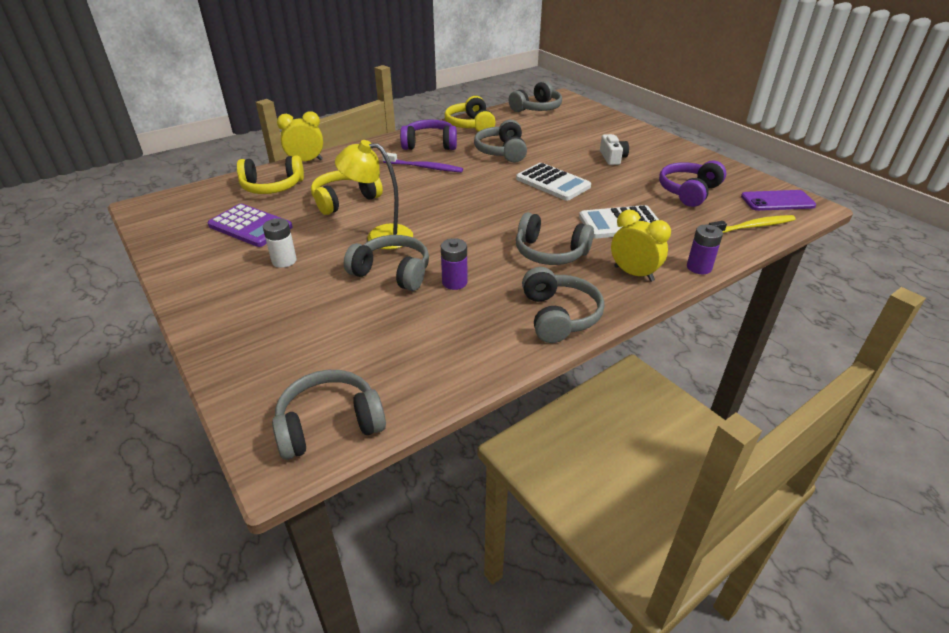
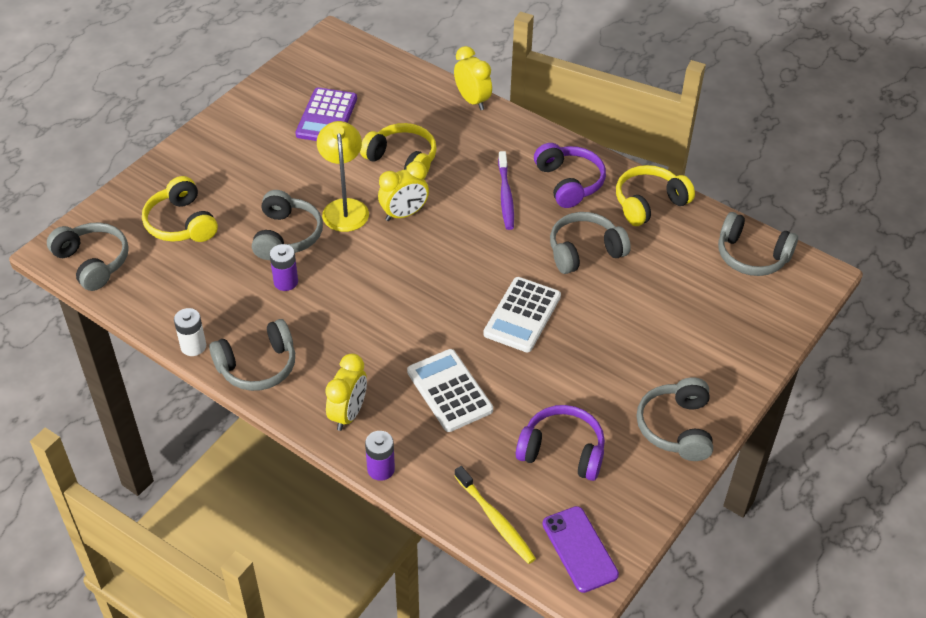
camera: 70 degrees right, 10 degrees up
(272, 187) = (405, 99): yellow headphones -> yellow headphones (181, 223)
(284, 261) = (279, 161): white battery -> white battery (193, 346)
(411, 210) = (404, 214): none -> yellow clock
(550, 253) = (363, 341): grey headphones -> grey headphones (676, 428)
(612, 158) = (625, 362): white camera -> none

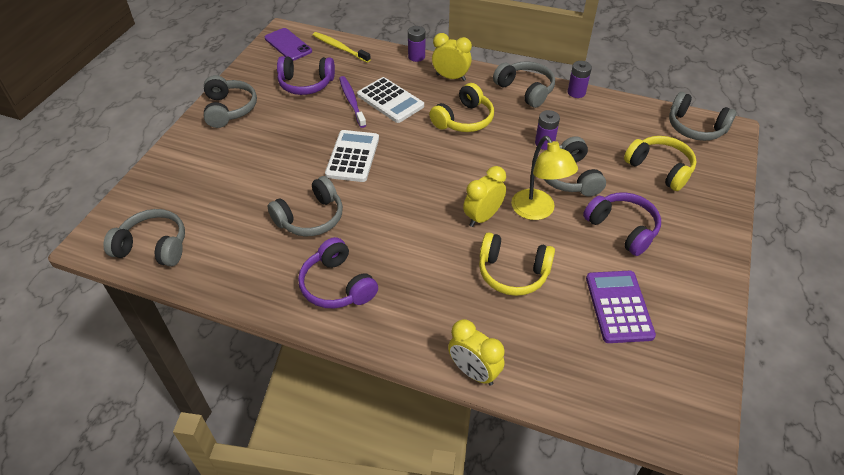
camera: 165 degrees right, 0 degrees up
(193, 346) = (576, 92): white battery -> purple battery
(258, 366) = (525, 90): grey headphones -> grey headphones turned 90 degrees clockwise
(272, 174) = (622, 228): none -> purple headphones
(348, 414) = (451, 77): yellow clock -> yellow clock turned 105 degrees clockwise
(505, 196) = (396, 256): purple toothbrush -> purple toothbrush (352, 101)
(649, 203) = (252, 280): yellow headphones -> yellow headphones (464, 120)

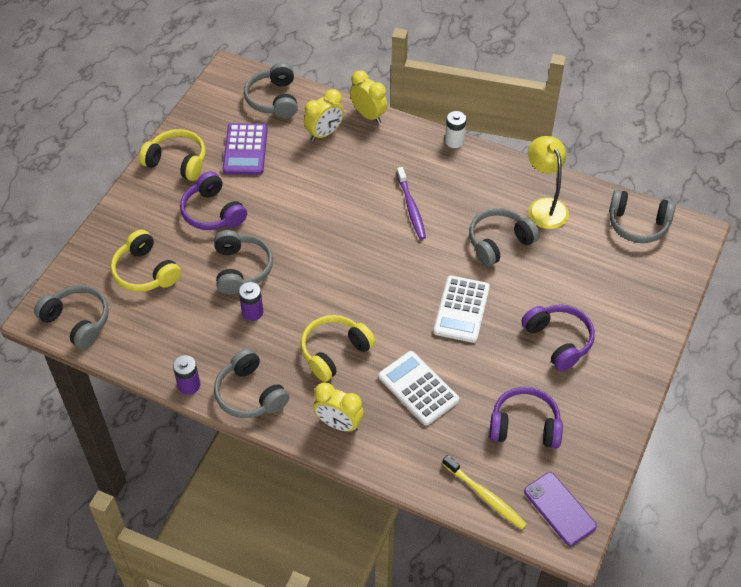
camera: 175 degrees left, 5 degrees up
(229, 109) = (612, 389): grey headphones -> grey headphones (273, 99)
(337, 285) = (470, 180): purple headphones -> purple headphones (558, 341)
(352, 101) = (465, 391): purple toothbrush -> purple toothbrush (411, 208)
(355, 339) = (454, 141): none -> white battery
(416, 57) = (379, 468): purple battery -> none
(482, 217) = (337, 232): yellow clock -> yellow clock (324, 133)
(512, 273) = (322, 181): yellow headphones -> yellow headphones (177, 162)
(537, 211) = (284, 234): yellow lamp -> yellow lamp (544, 207)

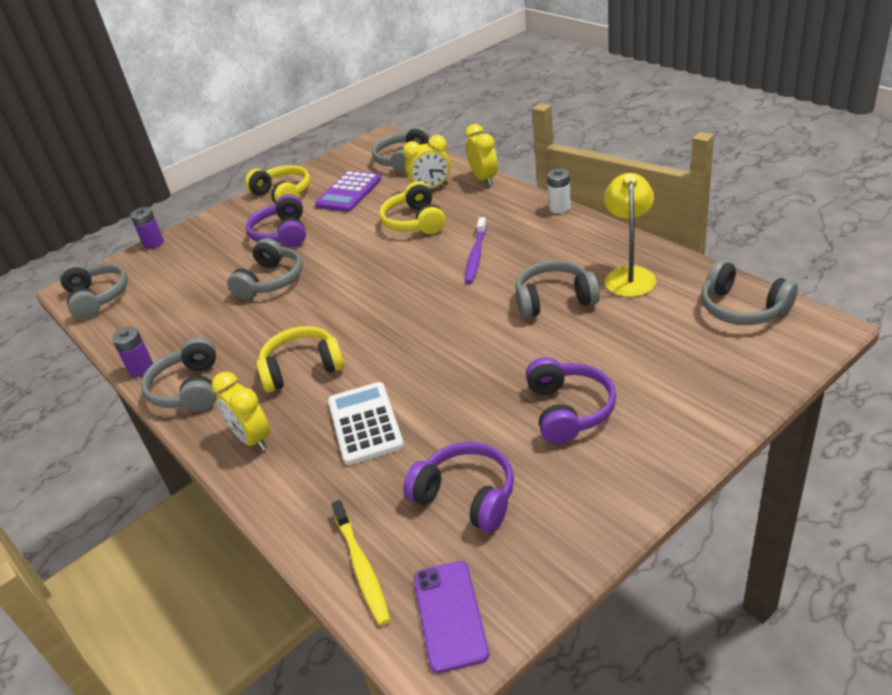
camera: 30 degrees right, 15 degrees down
(145, 272) = (186, 270): yellow headphones -> yellow headphones (414, 222)
(252, 312) = (251, 318): purple battery -> purple battery (153, 243)
(461, 309) = (469, 355): white calculator -> none

